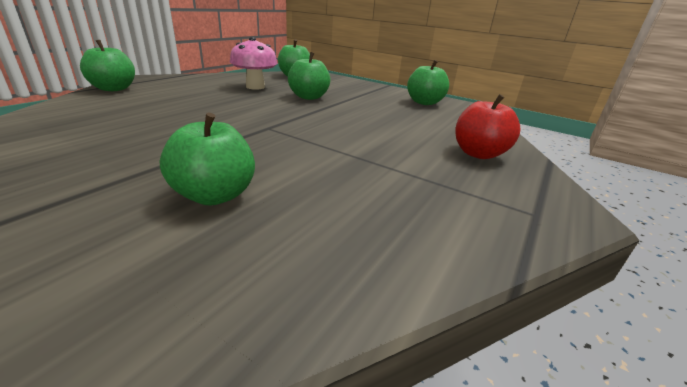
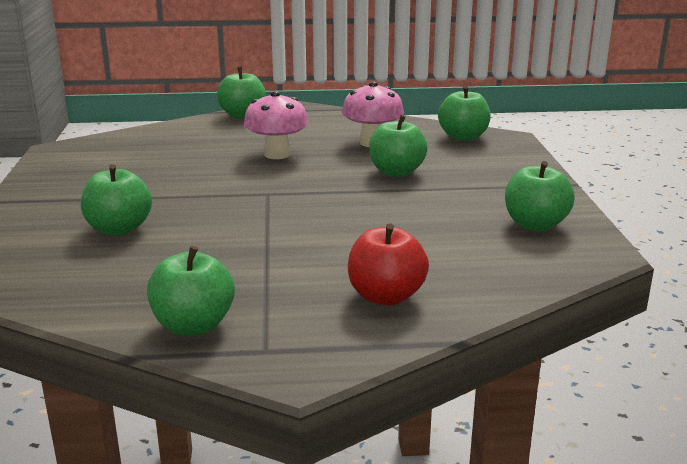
camera: 55 degrees right, 5 degrees down
(210, 105) = (277, 154): none -> pink mushroom
(473, 228) = (193, 325): none -> green apple

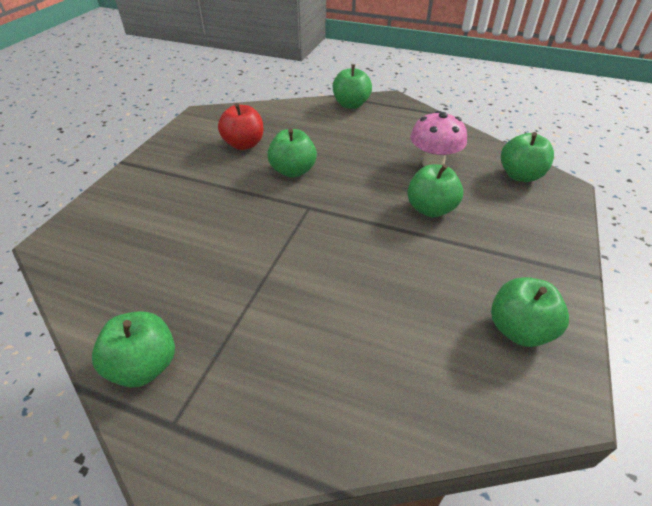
camera: 25 degrees right, 20 degrees up
(119, 229) = (177, 219): green apple -> green apple (293, 171)
(277, 154) = (347, 159): pink mushroom -> none
(386, 296) = (315, 389): red apple -> red apple (244, 144)

